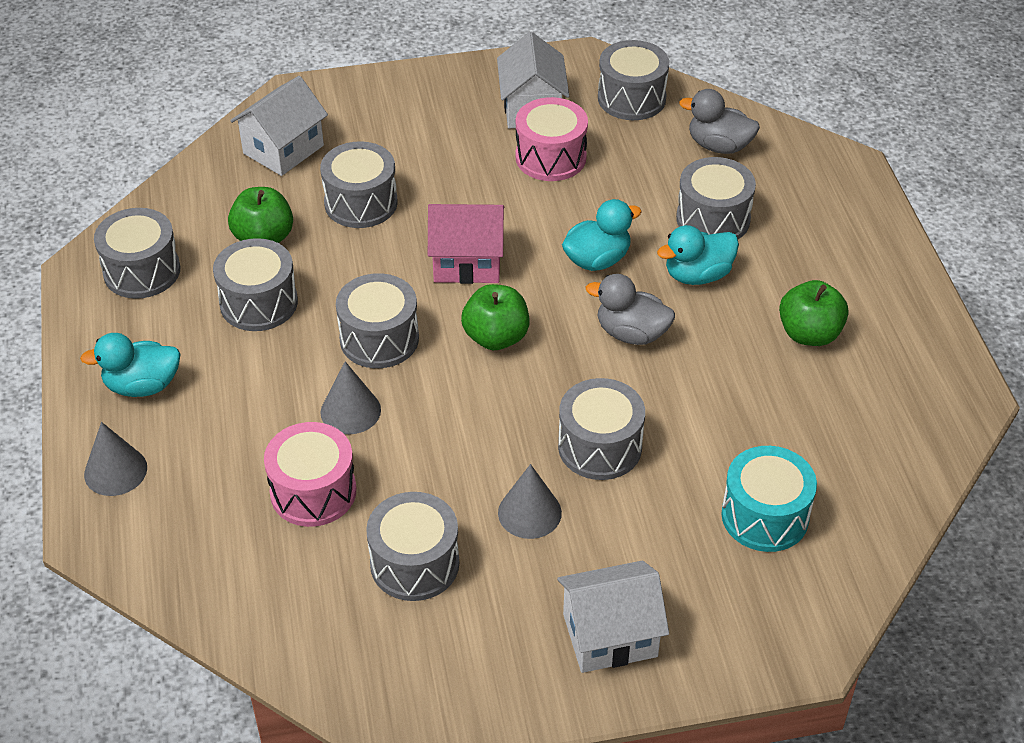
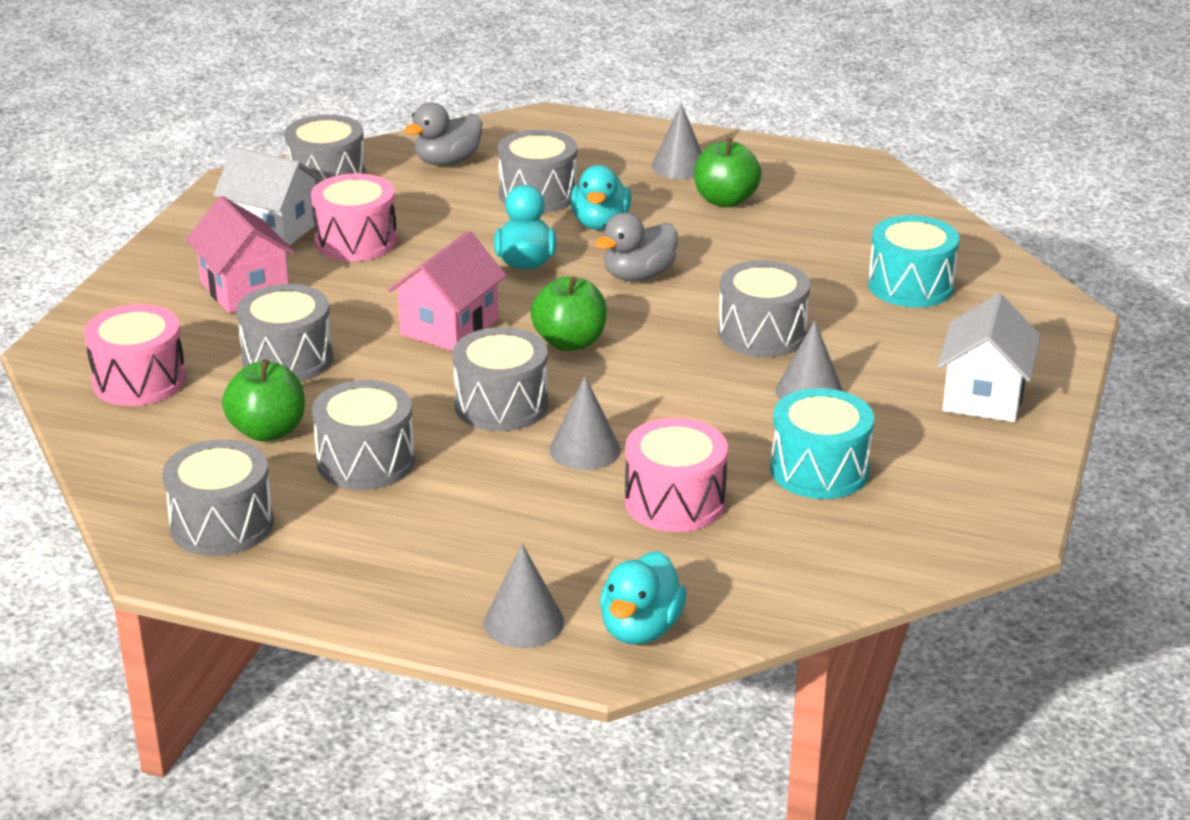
camera: 60 degrees left, 15 degrees down
(142, 386) = (410, 570): turquoise duck -> turquoise duck (640, 629)
(283, 149) = (139, 381): white house -> pink drum
(414, 563) = (819, 470): grey drum -> turquoise drum
(437, 137) = (245, 289): none -> pink house
(844, 280) = (679, 166): none -> grey cone

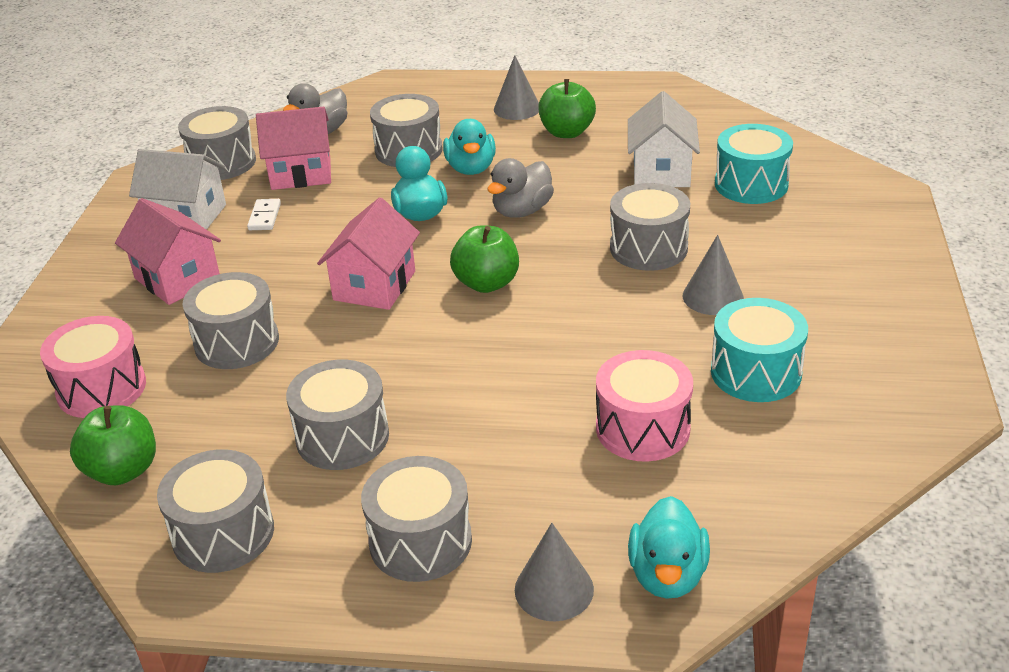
camera: 10 degrees left, 5 degrees up
(268, 431) = (239, 421): green apple -> green apple (123, 471)
(356, 241) = (265, 217): pink drum -> white domino
(410, 202) = (301, 173): none -> pink house
(501, 405) = (448, 356): grey drum -> grey drum (420, 541)
(585, 449) = (540, 388): grey cone -> none
(983, 396) = (859, 276): white house -> white house (661, 171)

